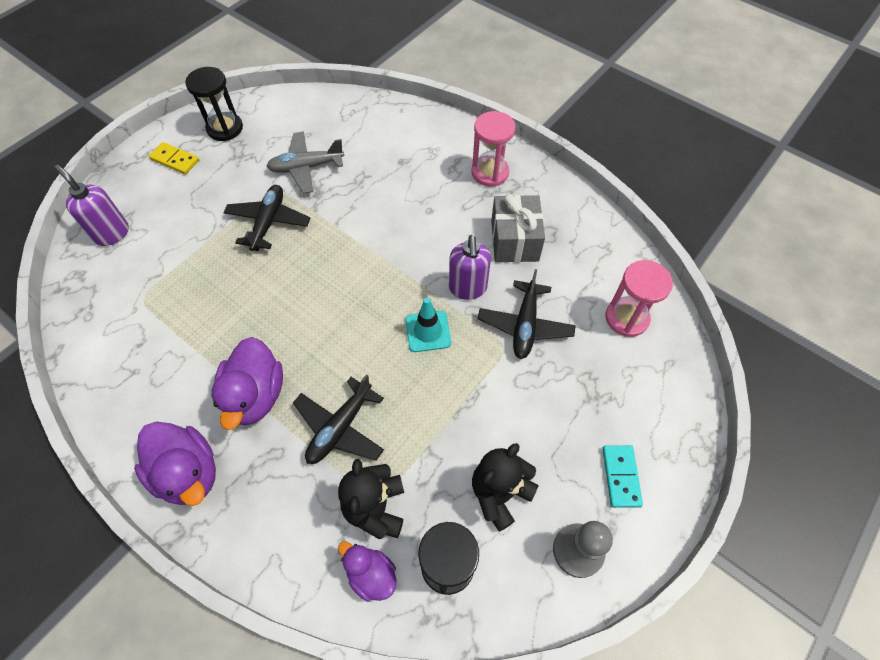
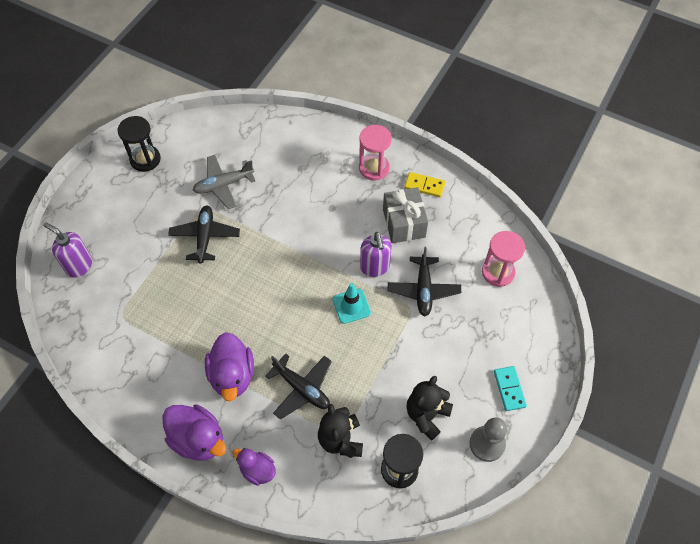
camera: 10 degrees left, 0 degrees up
(175, 160) = (111, 194): yellow domino -> yellow domino (424, 186)
(340, 428) = (302, 389): black plane -> black plane turned 75 degrees counterclockwise
(371, 574) = (348, 485): purple duck -> purple duck (257, 470)

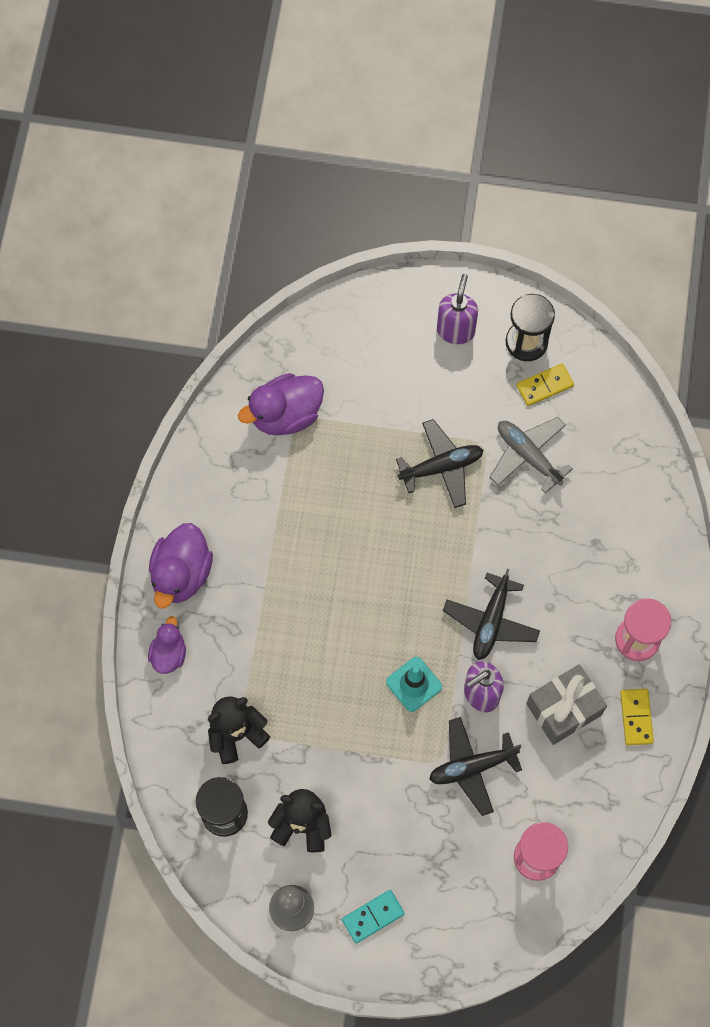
camera: 70 degrees right, 10 degrees up
(79, 266) = (344, 340): purple soap dispenser -> purple soap dispenser (455, 330)
(181, 160) = (544, 386): none -> yellow domino
(232, 375) = (270, 579): purple duck -> purple duck (285, 415)
(302, 389) = (283, 665): black plane -> black plane (491, 621)

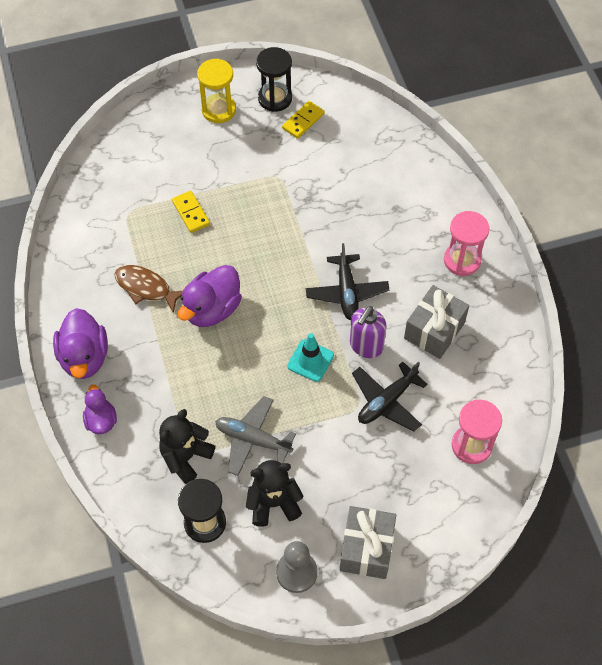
camera: 25 degrees left, 10 degrees down
(279, 520) = (146, 288): none -> brown fish
(285, 415) = (116, 213): purple duck -> purple duck (212, 309)
(373, 916) = (366, 548): turquoise domino -> grey gift
(441, 467) = (254, 202): black plane -> none
(455, 330) = (218, 110): purple soap dispenser -> yellow hourglass
(528, 456) = (315, 170): grey plane -> grey plane (252, 439)
(636, 717) = (491, 314): yellow domino -> yellow domino (191, 213)

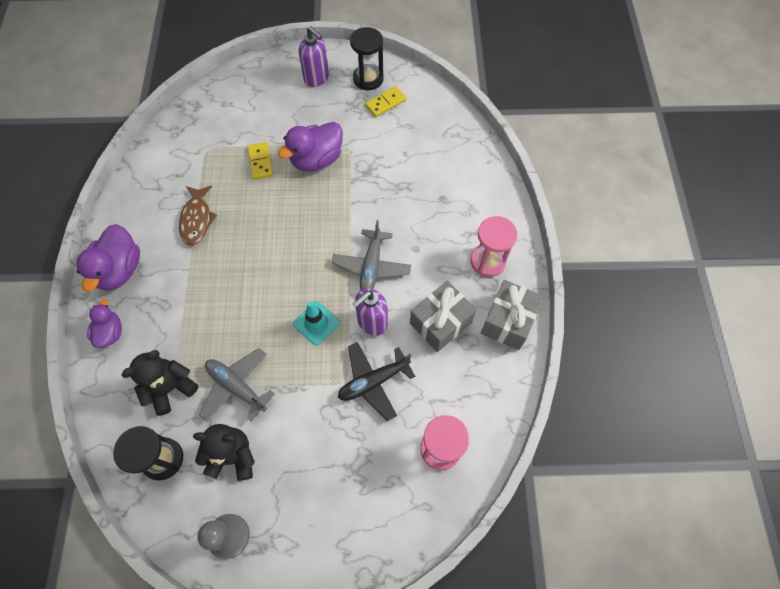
camera: 15 degrees right, 5 degrees up
(146, 288) = (197, 219): brown fish -> brown fish turned 135 degrees counterclockwise
(212, 309) = (246, 253): purple duck -> purple duck (316, 159)
(218, 110) = (317, 78): yellow hourglass -> purple soap dispenser
(346, 292) = (371, 266): black plane -> grey plane
(366, 548) = (304, 530): grey gift -> grey gift (508, 321)

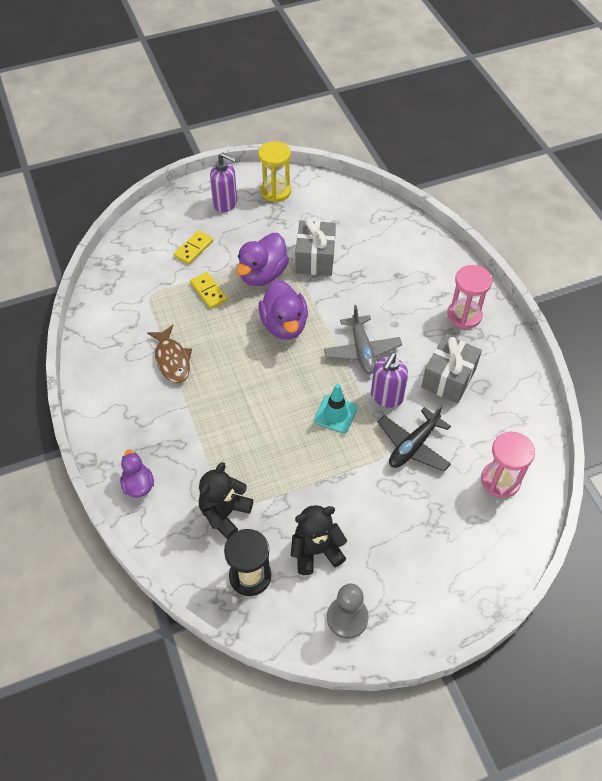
camera: 20 degrees left, 10 degrees down
(120, 270) = (118, 427): purple duck -> purple duck (284, 325)
(237, 387) = (288, 491): grey plane -> none
(368, 79) = (275, 191): black hourglass -> yellow hourglass
(385, 103) = (303, 208): yellow domino -> yellow domino (193, 249)
(508, 321) = (506, 359): grey gift -> grey gift (315, 258)

